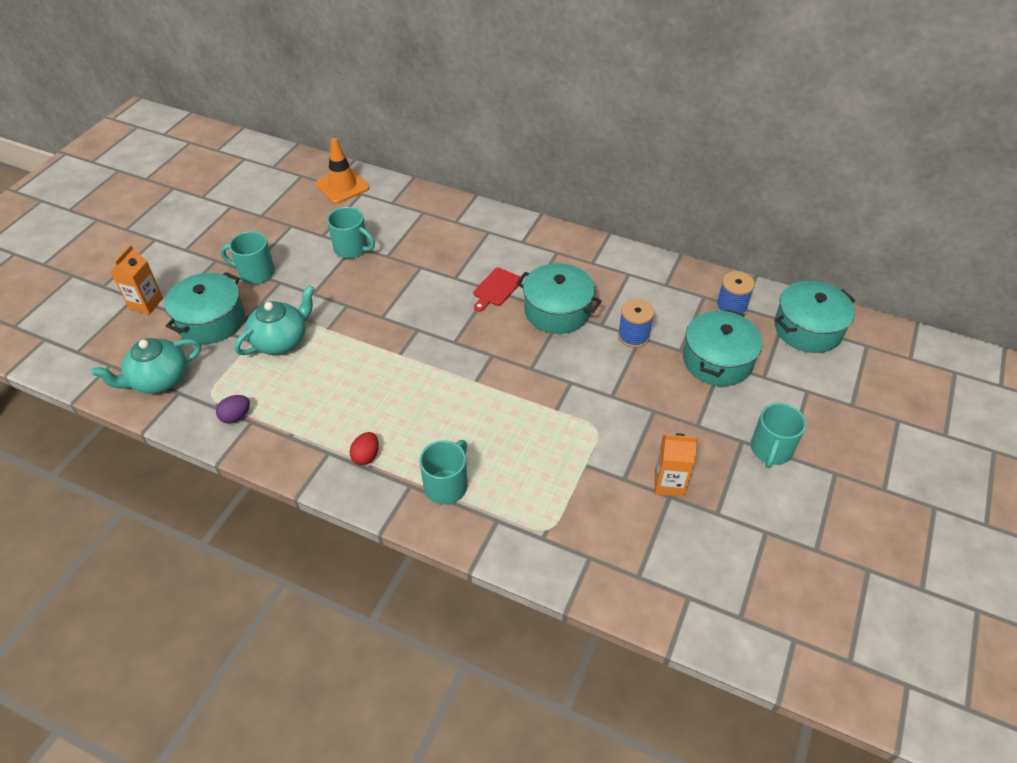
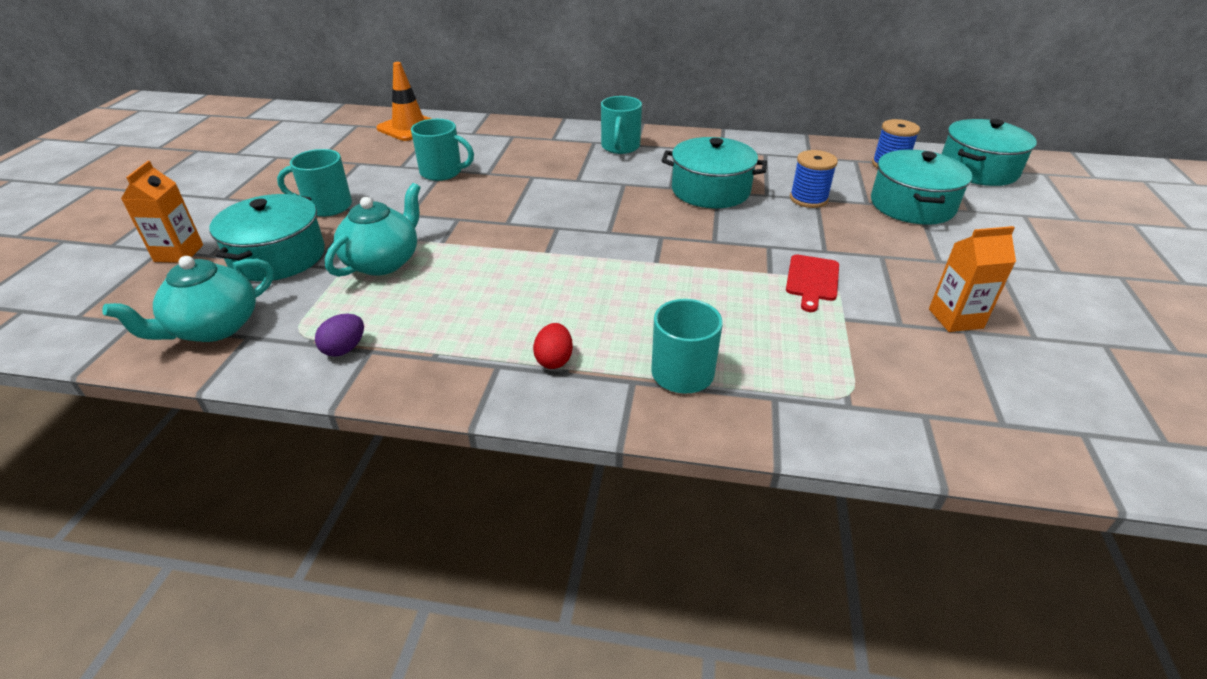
camera: 15 degrees left, 10 degrees down
(496, 289) = (630, 182): red cutting board -> red cutting board (812, 280)
(770, 450) = (1036, 269): turquoise mug -> turquoise mug (620, 147)

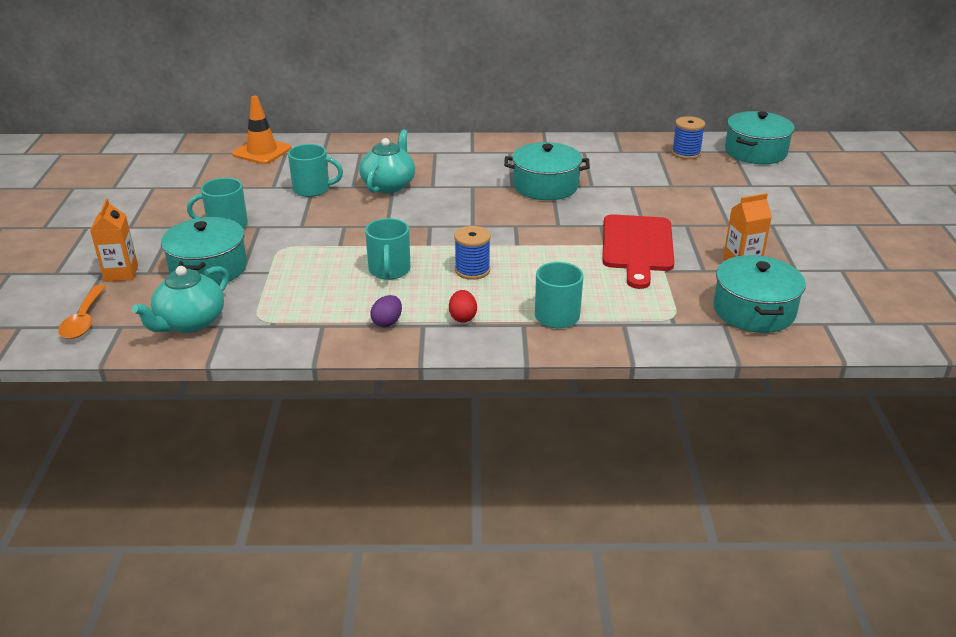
camera: 10 degrees left, 5 degrees down
(97, 309) = (83, 320): none -> orange spoon
(344, 349) = (302, 326): purple egg -> purple egg (387, 322)
(383, 262) = (299, 264): turquoise teapot -> turquoise teapot (388, 185)
(620, 147) = (459, 155): turquoise mug -> turquoise mug (389, 270)
(808, 199) = (625, 186): blue spool -> blue spool (472, 270)
(812, 280) = (637, 247): red cutting board -> red cutting board, size x1.87
(912, 205) = (706, 184): turquoise pot -> turquoise pot (753, 310)

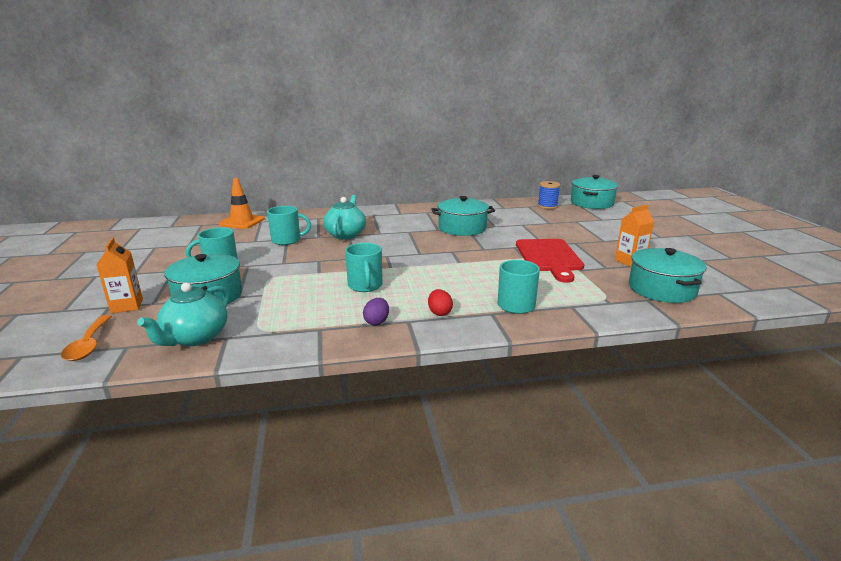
camera: 10 degrees left, 10 degrees down
(472, 270) = (432, 280): blue spool -> none

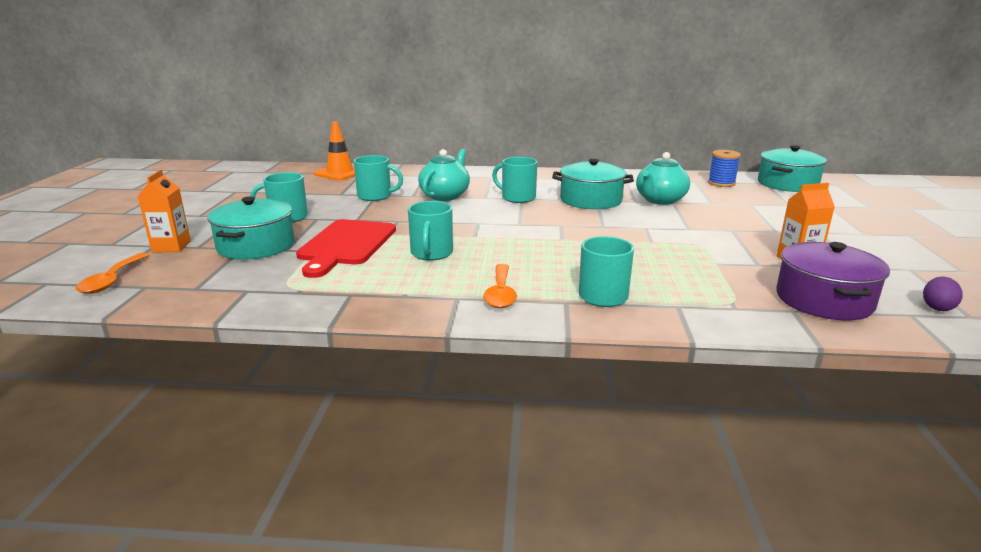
camera: 15 degrees right, 0 degrees up
(195, 338) = (216, 286): turquoise teapot -> turquoise teapot (660, 200)
(377, 322) = (419, 294): purple egg -> purple egg (937, 307)
(405, 231) = (517, 198): none -> turquoise mug
(439, 313) = (500, 293): red egg -> orange spoon
(549, 257) = (684, 244): red cutting board -> red cutting board (346, 245)
(661, 289) = (823, 300): turquoise pot -> purple pot

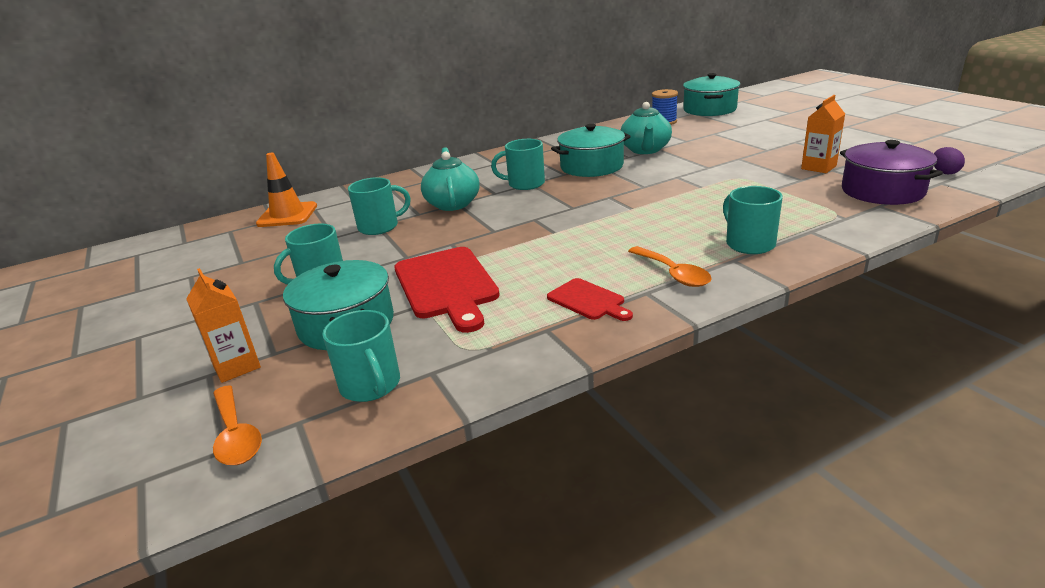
camera: 30 degrees left, 5 degrees up
(409, 287) = (588, 300): none -> red cutting board
(431, 253) = (547, 262): turquoise mug -> turquoise mug (371, 385)

